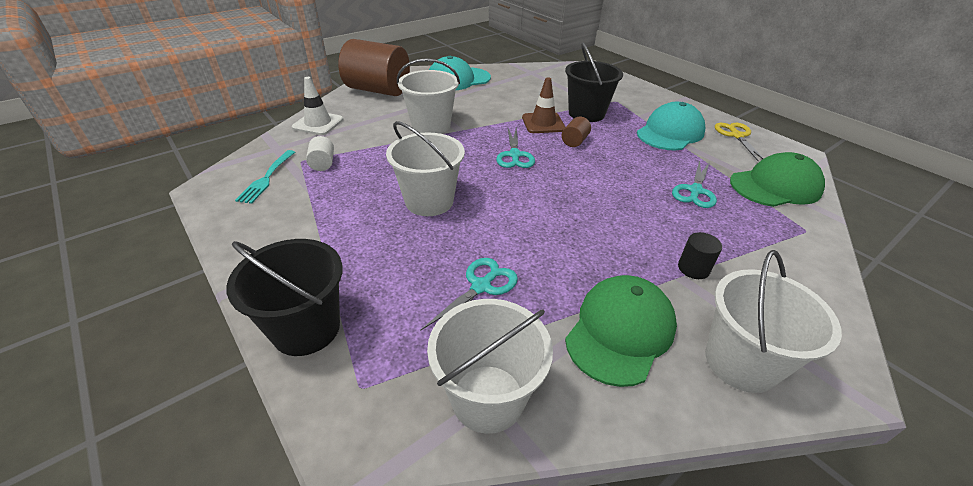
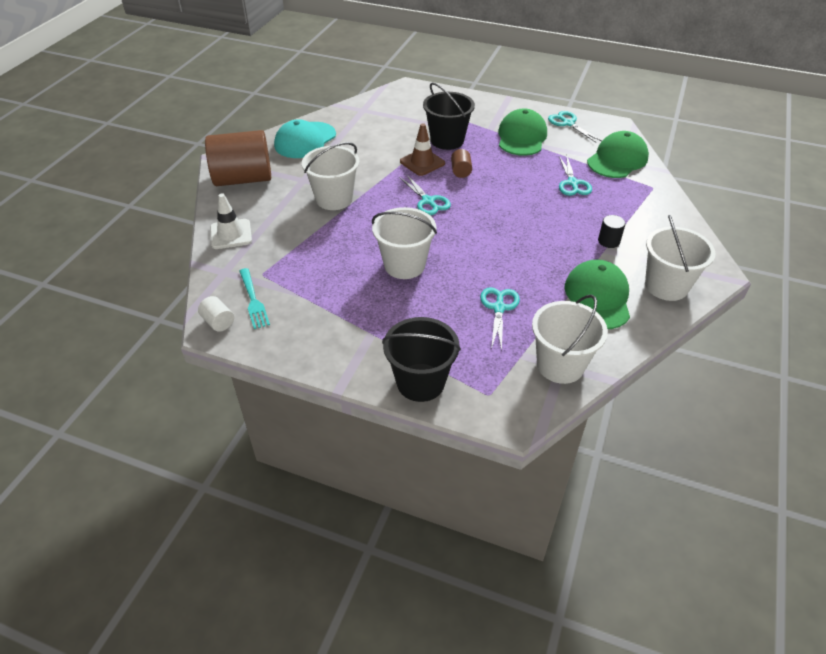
camera: 30 degrees left, 5 degrees up
(323, 164) = (284, 269): white cylinder -> white cylinder (218, 322)
(670, 132) = (522, 137): turquoise cap -> green cap
(736, 136) = (568, 123): yellow scissors -> turquoise scissors

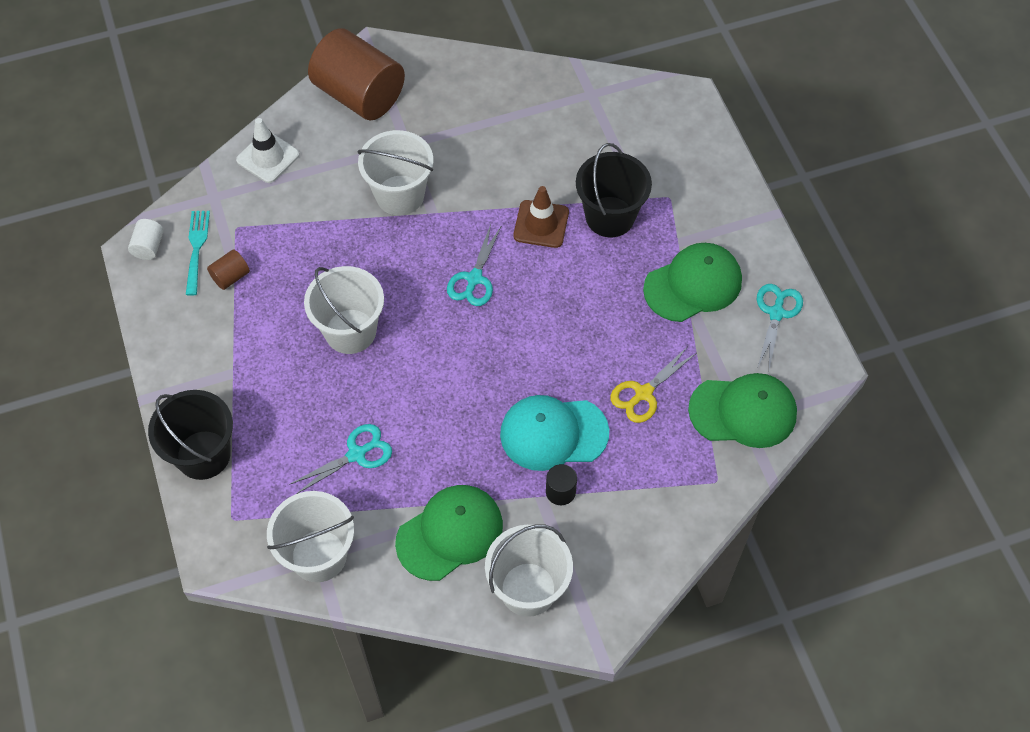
camera: 50 degrees right, 15 degrees up
(253, 300) = (197, 249): turquoise fork -> turquoise fork turned 150 degrees clockwise
(305, 140) = (477, 90): turquoise cap -> turquoise cap (553, 433)
(461, 171) = (560, 271): brown cylinder -> brown cylinder (231, 277)
(572, 183) = (643, 393): turquoise scissors -> yellow scissors

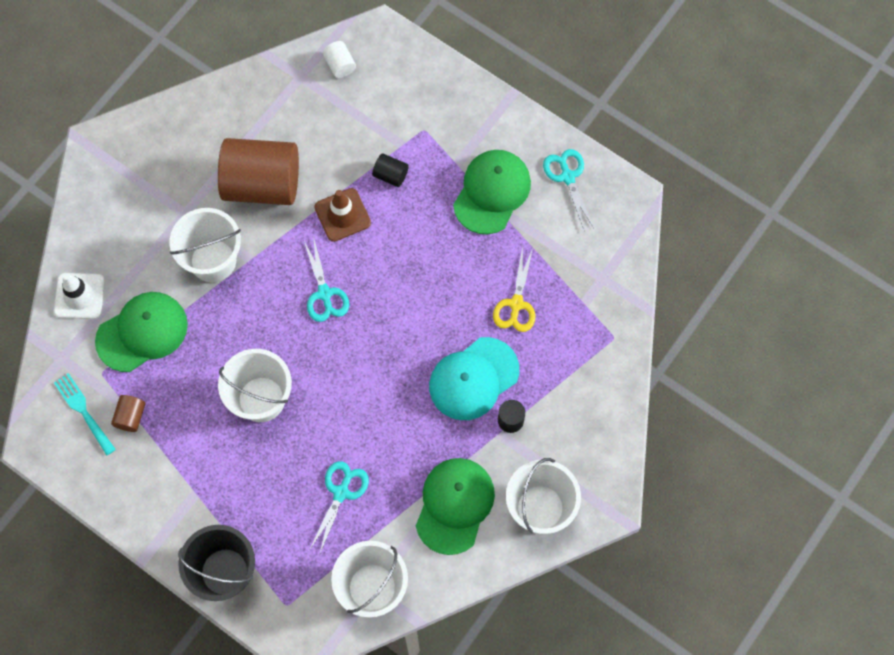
camera: 35 degrees left, 10 degrees up
(149, 247) = (42, 435): white cylinder -> white cylinder (340, 65)
(359, 95) = (112, 193): brown cylinder -> brown cylinder (262, 184)
(610, 217) = (390, 175): black bucket -> black cylinder
(743, 412) = (596, 271): green cap -> green cap (142, 332)

